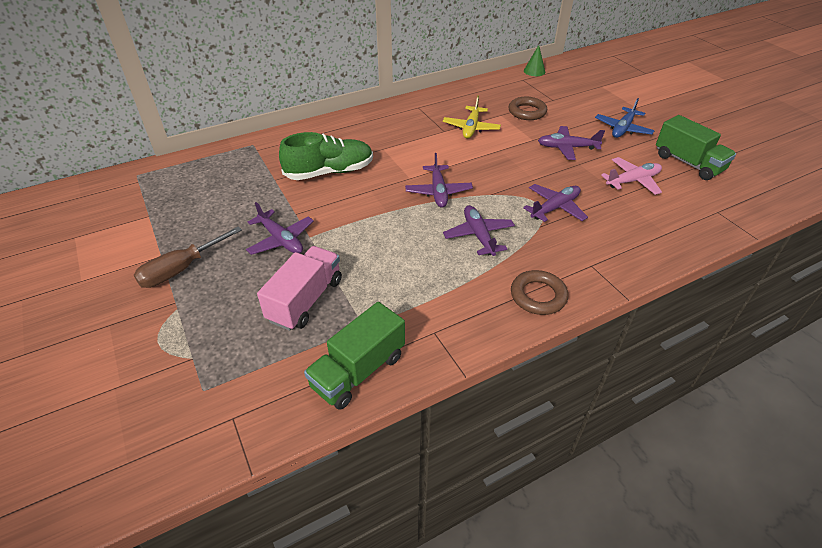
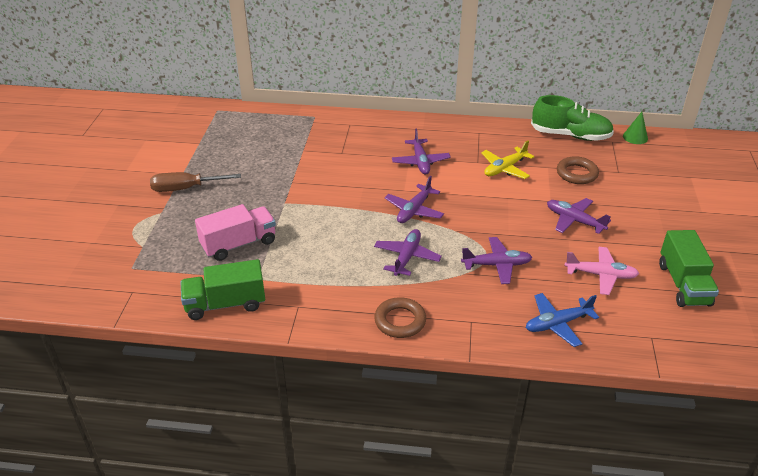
camera: 35 degrees right, 5 degrees down
(281, 240) = (264, 196): purple plane -> purple plane (420, 162)
(329, 172) = (348, 160): green shoe -> green shoe (570, 135)
(623, 129) = (656, 226): blue plane -> blue plane (557, 324)

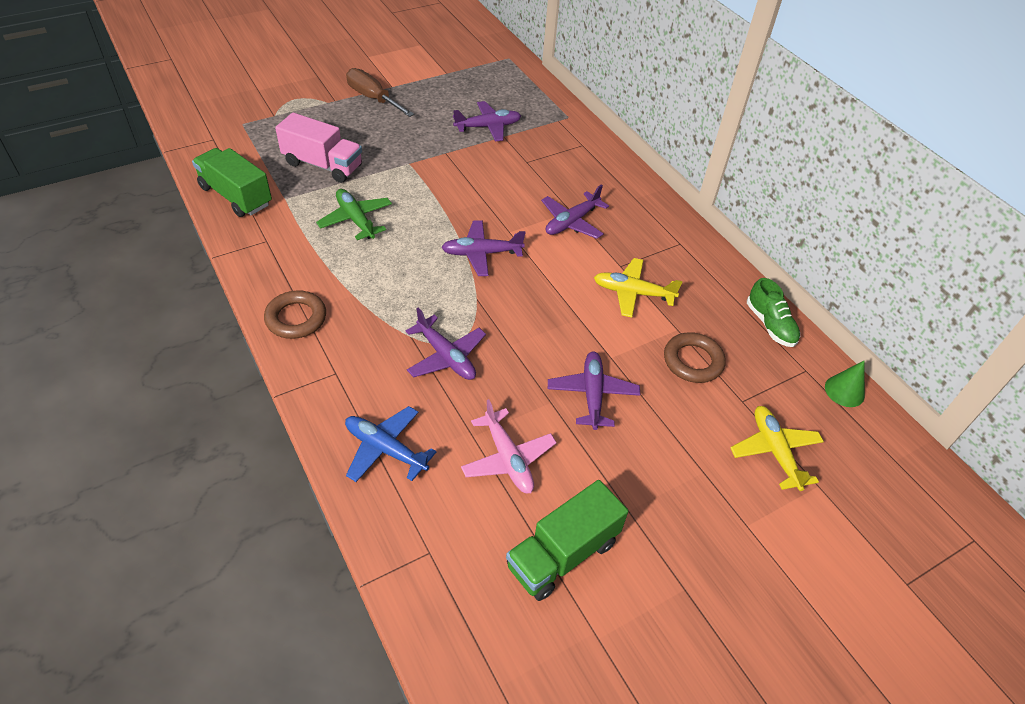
camera: 50 degrees right, 10 degrees up
(321, 252) = (355, 220): none -> green plane
(406, 257) = (399, 281): purple plane -> purple plane (488, 127)
(570, 135) = (770, 325): green shoe -> green shoe, size x0.61
(660, 179) = (774, 451): none -> yellow plane

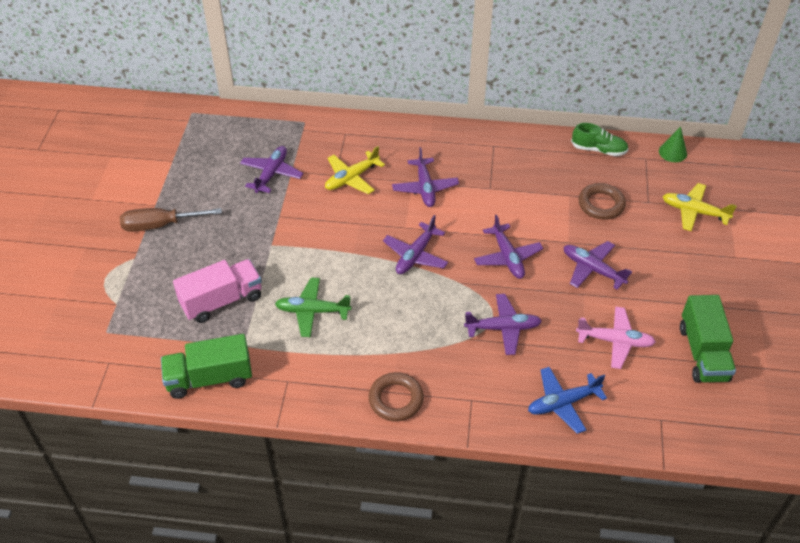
camera: 50 degrees left, 0 degrees up
(542, 319) = (507, 257): none -> purple plane
(632, 293) = (520, 197): yellow plane -> yellow plane (352, 178)

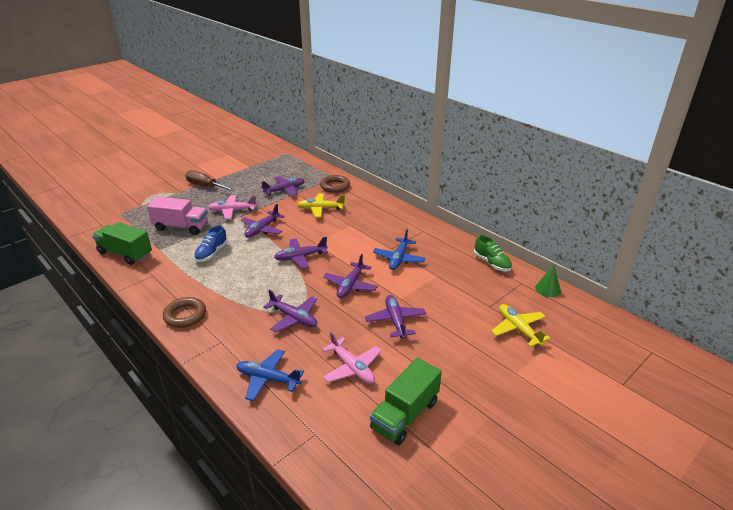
camera: 40 degrees right, 15 degrees down
(251, 241) = (232, 211): none -> pink plane
(312, 311) = (211, 253): green plane -> blue shoe
(425, 188) = (353, 231): purple plane -> purple plane (262, 229)
(513, 196) = (399, 259): none -> blue plane
(601, 204) = (452, 291): brown ring -> brown ring (335, 186)

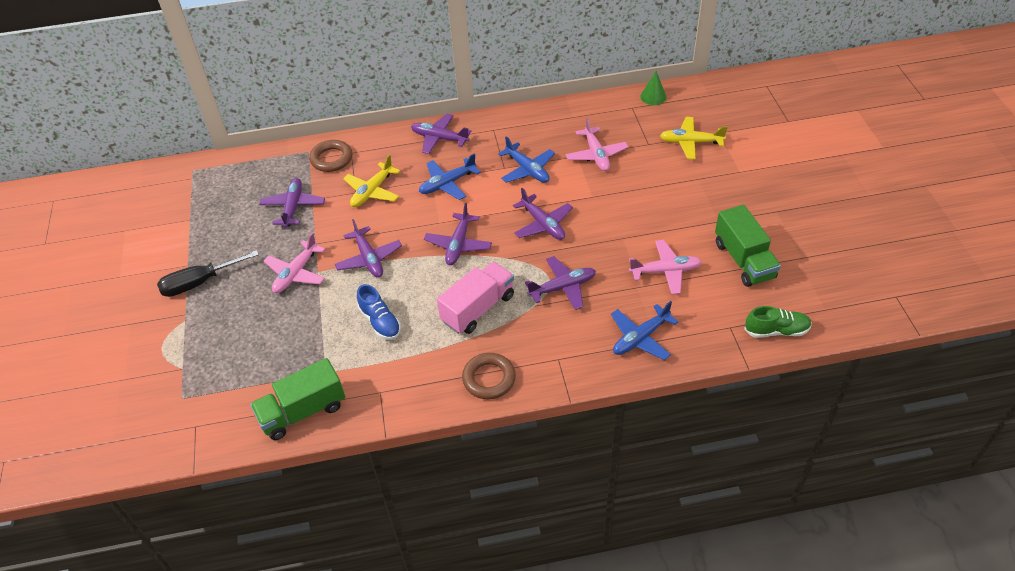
camera: 55 degrees left, 15 degrees up
(181, 227) = (288, 336): pink truck -> pink truck (478, 308)
(205, 186) = (199, 282): brown screwdriver -> black screwdriver
(353, 232) = (447, 184): none -> blue plane
(395, 320) = (622, 214): purple plane -> purple plane (439, 138)
(447, 284) = (596, 155): none -> pink plane
(491, 263) = (588, 110): green shoe -> green shoe (776, 330)

